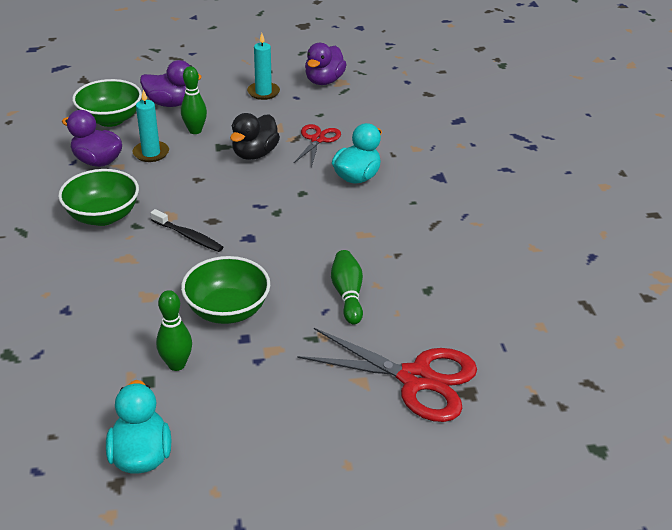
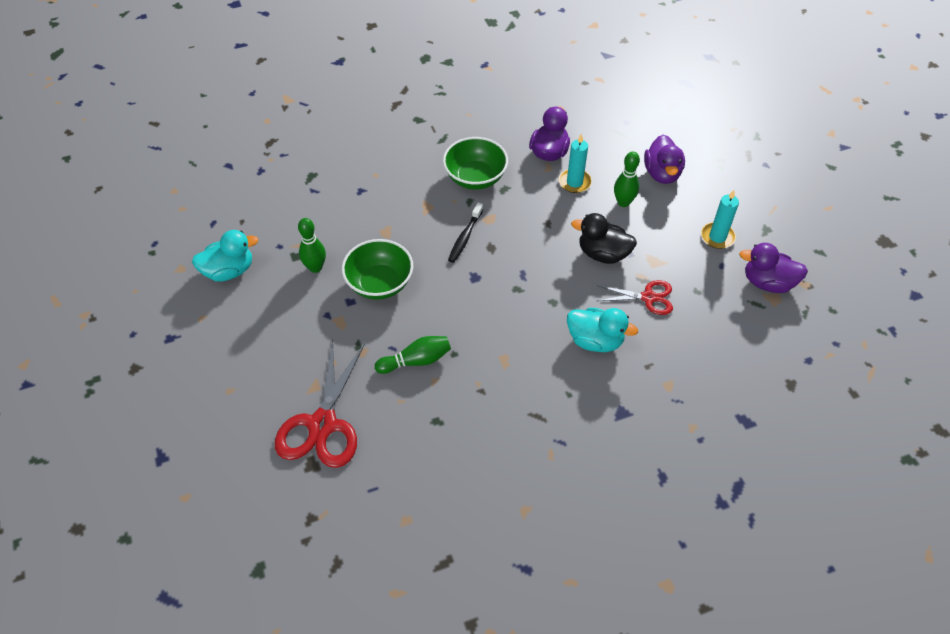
camera: 80 degrees right, 15 degrees up
(110, 119) = (616, 141): green bowl -> none

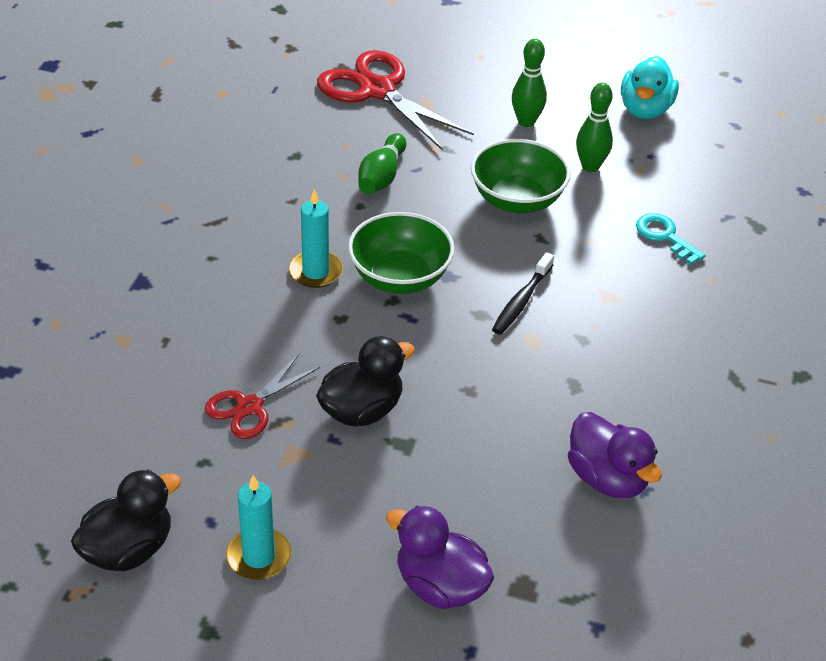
camera: 125 degrees right, 10 degrees down
(355, 207) = (665, 236): none -> turquoise key
(465, 237) = (521, 301): black toothbrush -> black toothbrush turned 120 degrees counterclockwise
(475, 178) = (622, 368): green bowl -> green bowl (400, 277)
(574, 182) = (519, 467): turquoise candle -> turquoise candle (315, 272)
(595, 341) = (248, 319): turquoise duck -> none
(623, 202) = (428, 495): green bowling pin -> green bowling pin (526, 121)
(767, 283) = (128, 549): purple duck -> black duck

